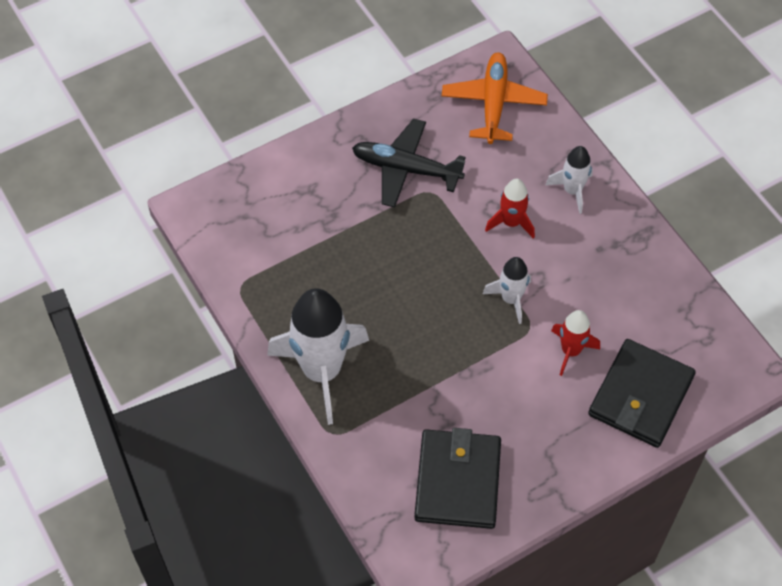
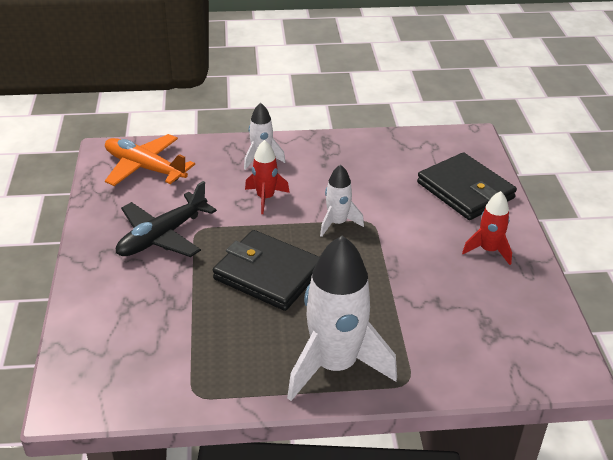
camera: 65 degrees left, 20 degrees down
(457, 481) = (497, 314): black wallet -> black wallet (268, 274)
(570, 351) = (406, 209): red rocket -> red rocket (488, 250)

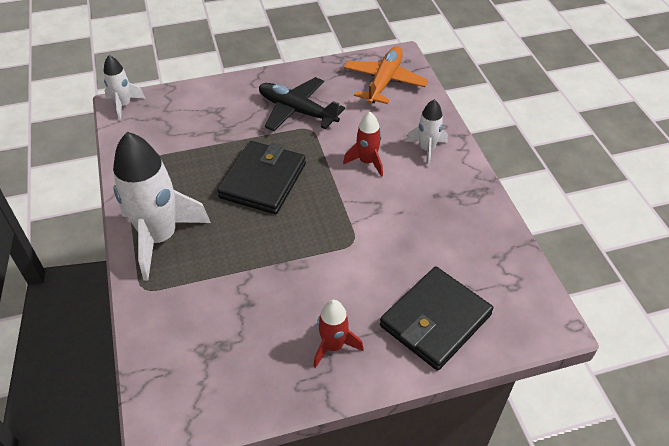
camera: 80 degrees right, 10 degrees up
(337, 223) = (344, 217): white rocket -> white rocket (124, 105)

